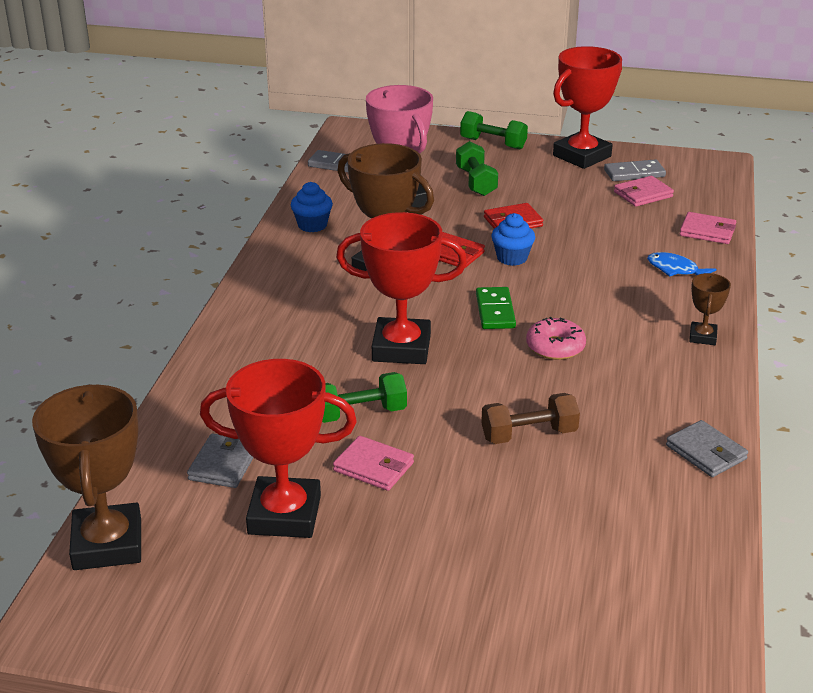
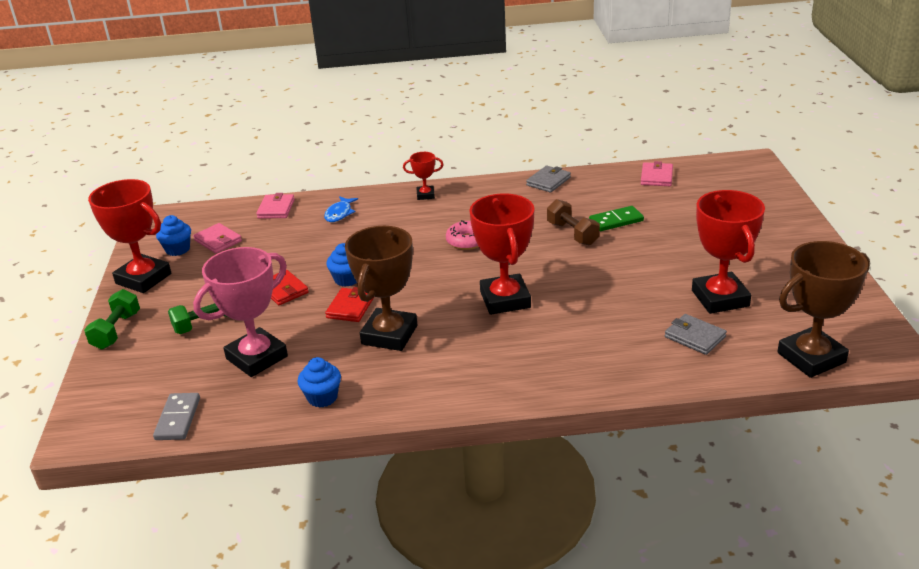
camera: 105 degrees left, 0 degrees up
(223, 464) = (694, 337): grey wallet -> grey wallet turned 45 degrees clockwise
(360, 413) = (596, 297): green dumbbell -> none
(373, 467) = (647, 278): pink wallet -> pink wallet (656, 177)
(495, 311) = (432, 272): green domino -> green domino (616, 221)
(634, 173) = (178, 249): grey domino -> blue cupcake
(702, 337) = (425, 195): brown trophy -> red trophy

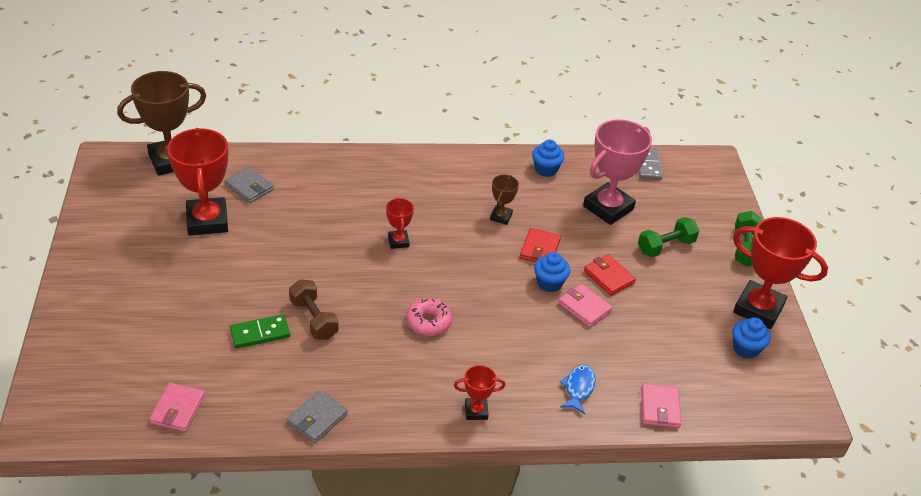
camera: 175 degrees right, 10 degrees up
(218, 241) = (706, 357): pink wallet -> pink wallet (584, 307)
(389, 335) = (501, 217): brown trophy -> brown trophy, size x0.48
(505, 300) = (398, 241): red trophy -> red trophy, size x0.48

